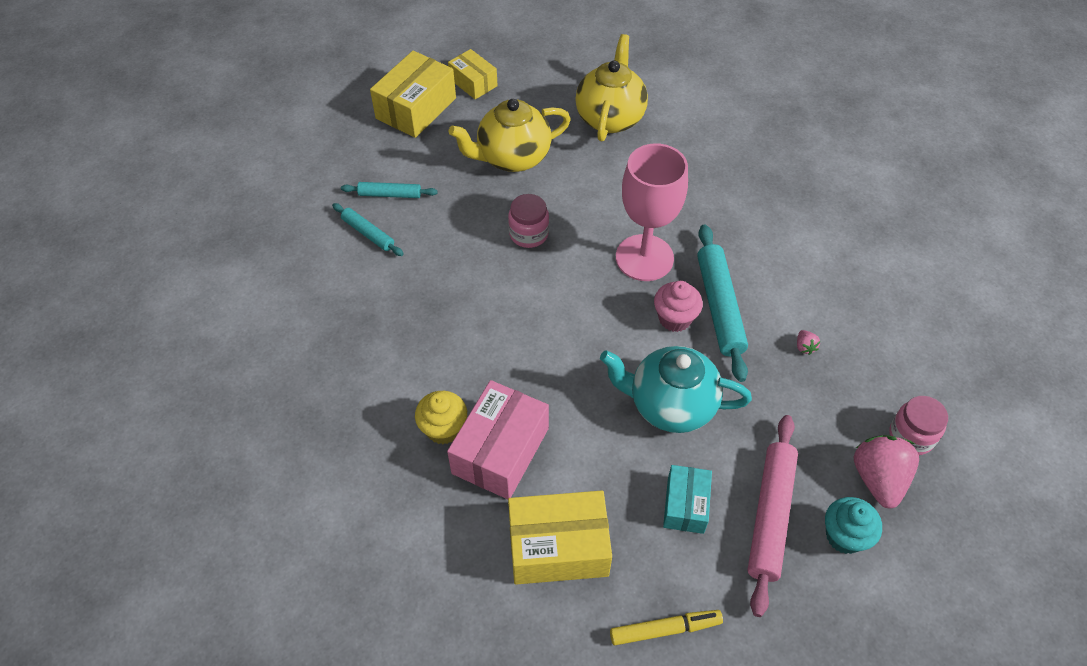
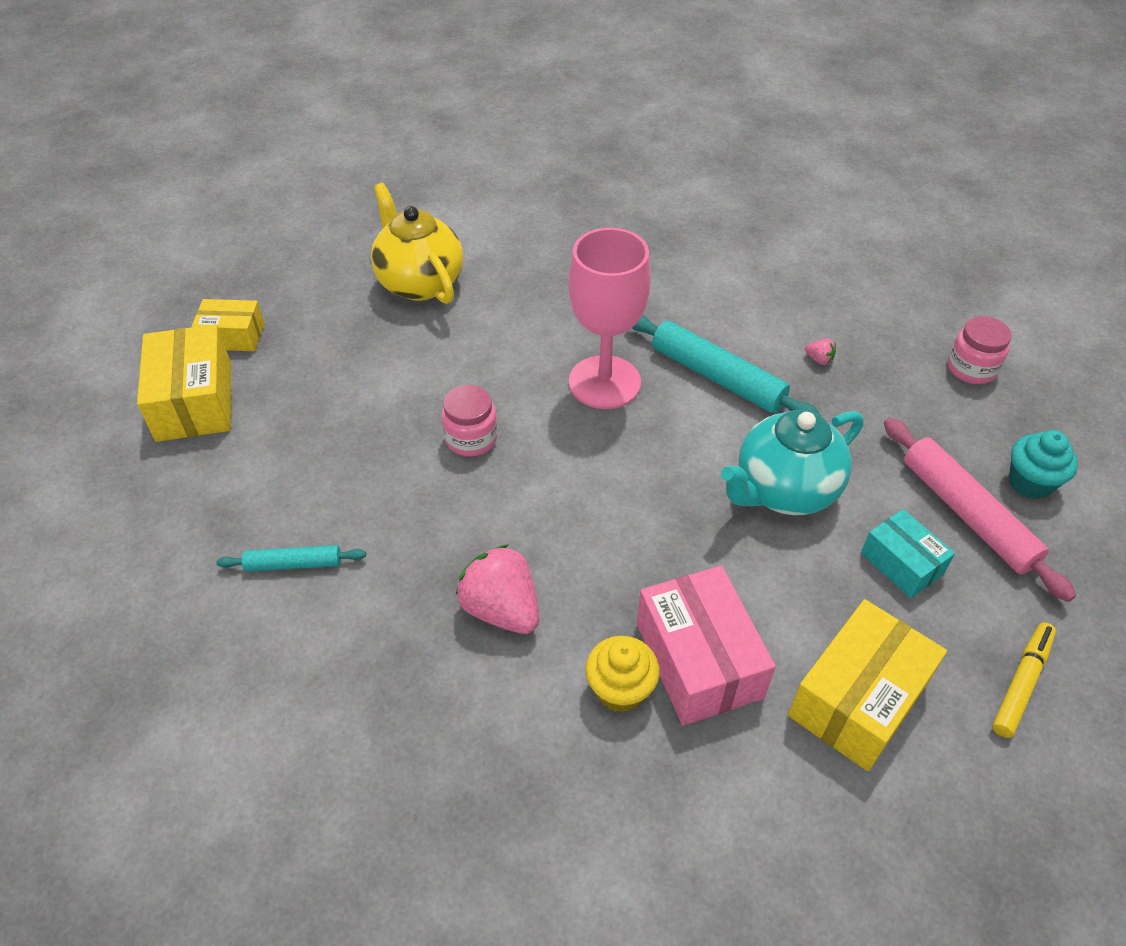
camera: 45 degrees left, 5 degrees down
(390, 194) = (270, 506): turquoise rolling pin -> none
(512, 157) = (365, 380): yellow teapot -> none
(675, 318) = (695, 414): pink cupcake -> none
(878, 479) = (993, 419): pink strawberry -> pink strawberry (501, 609)

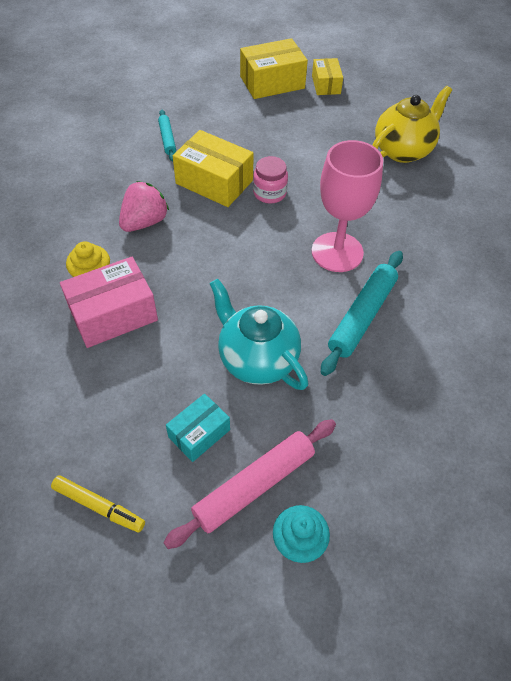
camera: 80 degrees right, 5 degrees up
(819, 359) = (403, 385): pink strawberry -> none
(858, 699) = (86, 400): yellow box -> yellow box (214, 182)
(971, 368) = (431, 509): pink jar -> none

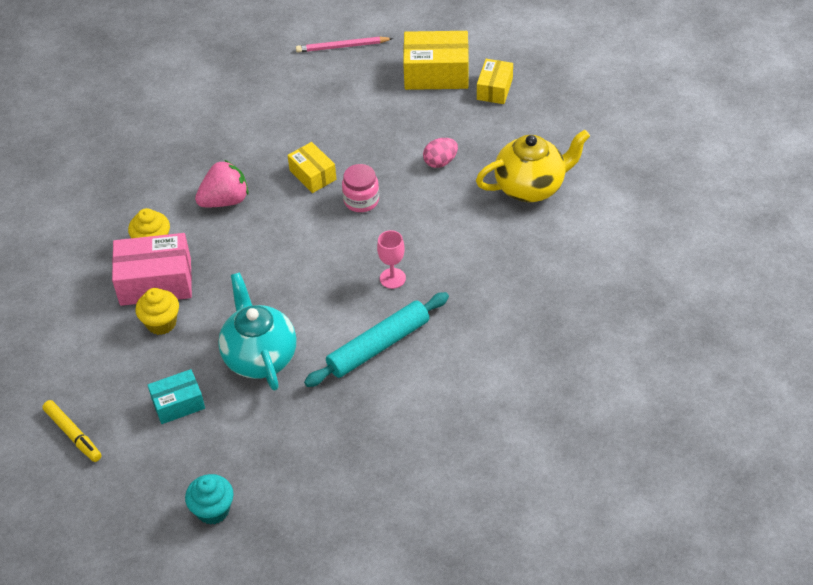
camera: 25 degrees right, 5 degrees down
(139, 354) = (161, 323): none -> yellow cupcake
(167, 139) = (290, 116): turquoise rolling pin -> none
(182, 77) = (342, 46): none -> pink pencil
(214, 182) = (312, 175): yellow box -> yellow box, size x0.60
(254, 485) = (201, 457): pink rolling pin -> none
(318, 147) = (440, 162): none -> pink egg
(337, 252) = (392, 278): pink goblet -> pink goblet, size x0.48

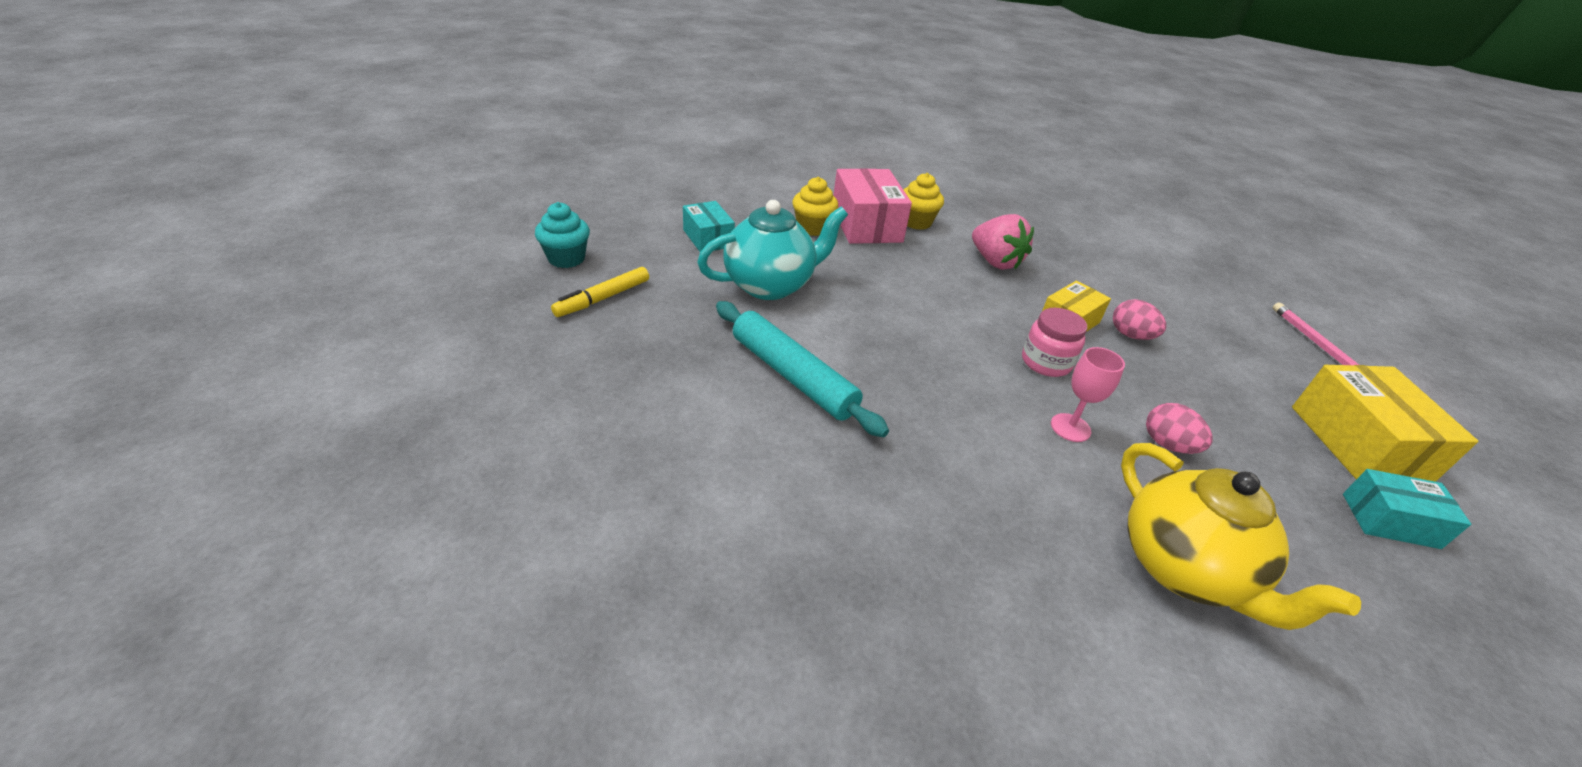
camera: 80 degrees right, 10 degrees down
(73, 434) = (678, 190): yellow marker -> yellow marker (603, 298)
(329, 144) = (1130, 335): none -> pink egg
(392, 278) = (915, 390): pink goblet -> pink goblet (1070, 427)
(494, 89) = (1390, 520): yellow box -> turquoise box

